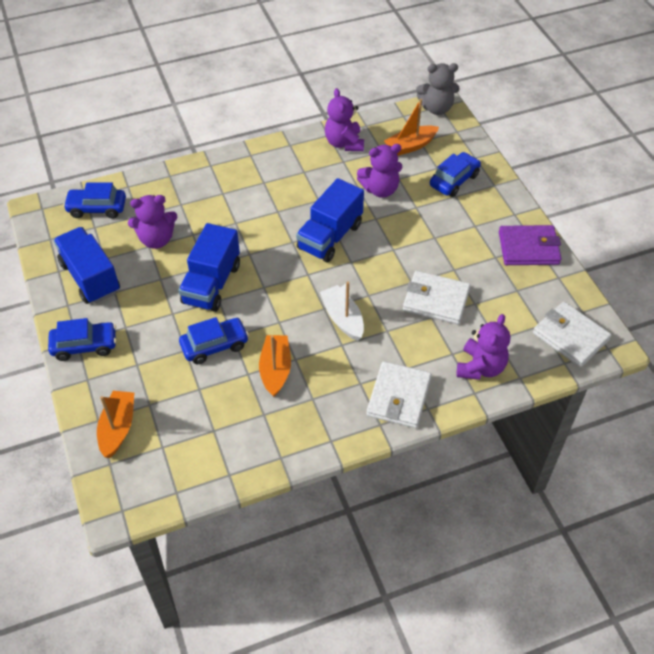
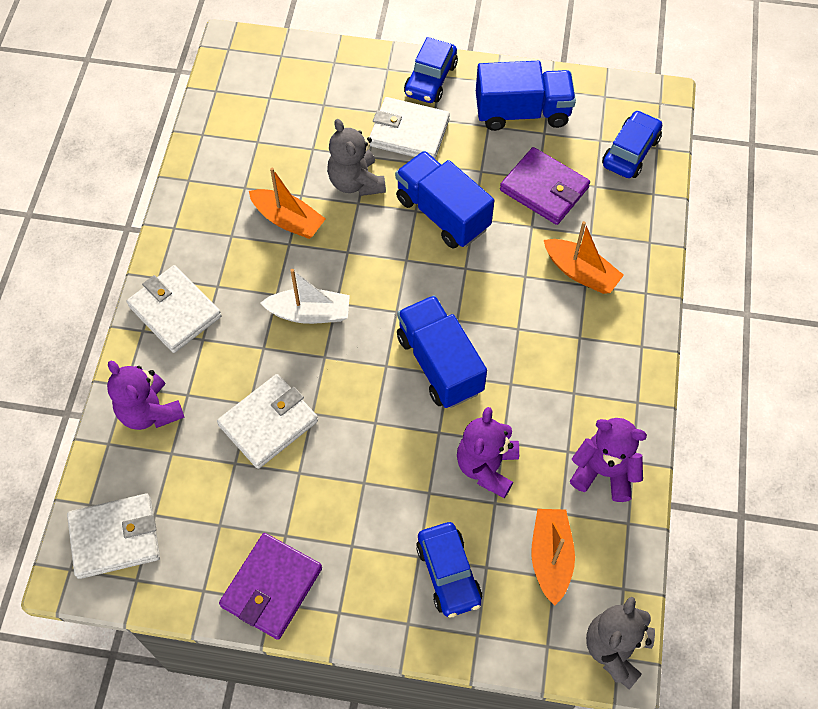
camera: 120 degrees right, 10 degrees up
(118, 428) = (314, 73): orange boat -> orange boat (581, 272)
(148, 335) = (409, 132): none -> white wallet
(156, 239) = (544, 189): purple teddy bear -> purple wallet
(214, 345) = (356, 182): blue car -> grey teddy bear

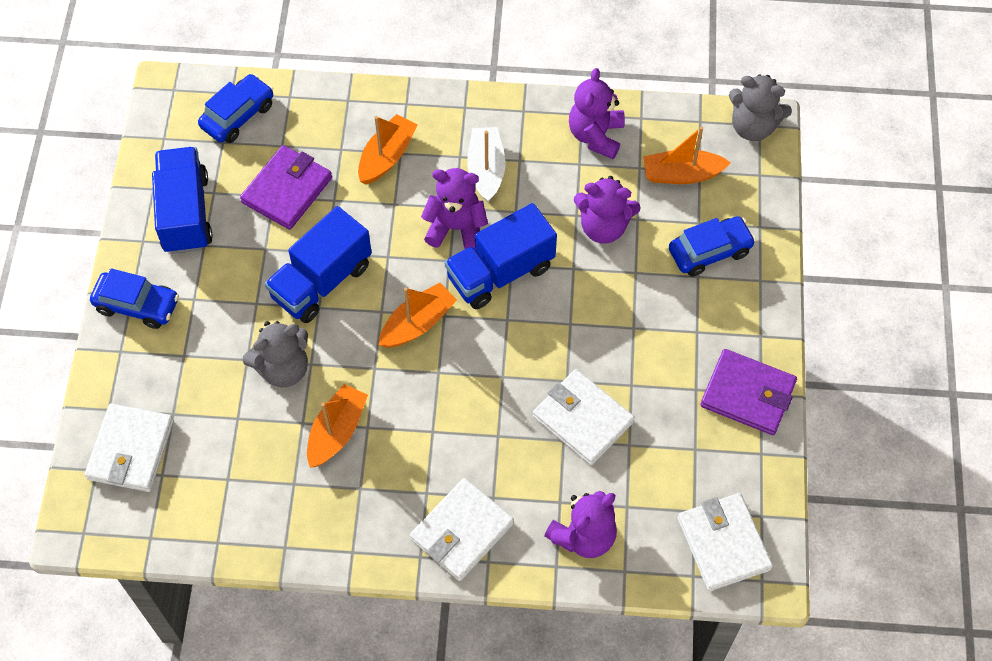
camera: 95 degrees left, 0 degrees up
(309, 313) = (453, 396): white boat -> white boat (486, 169)
(389, 289) = (418, 323): none -> orange boat
(409, 132) = (214, 321): white wallet -> white wallet (131, 450)
(494, 328) = (456, 228): none -> purple teddy bear
(630, 152) = (238, 115): blue car -> blue car turned 105 degrees clockwise

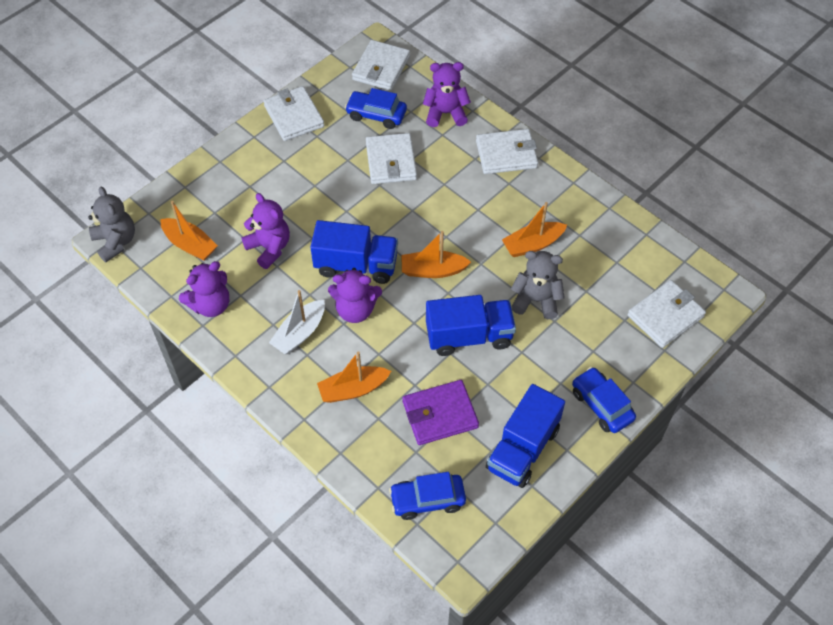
camera: 140 degrees left, 5 degrees down
(456, 228) = (355, 310): purple teddy bear -> purple teddy bear turned 45 degrees counterclockwise
(709, 251) = (227, 193): blue car -> blue car (376, 115)
(748, 394) = (294, 116): purple wallet -> white wallet

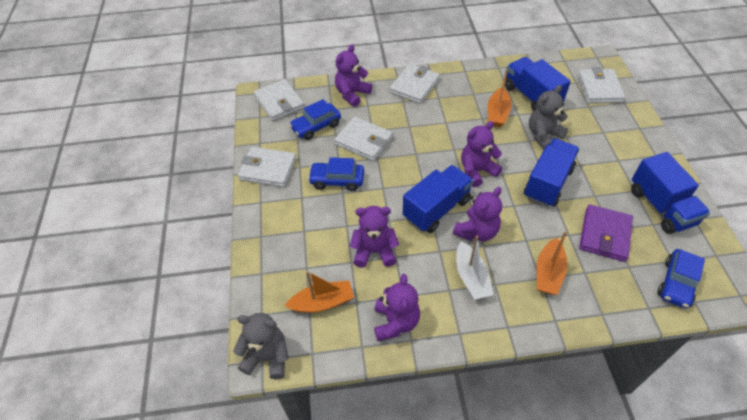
camera: 50 degrees left, 5 degrees down
(433, 270) = (477, 171): orange boat -> purple teddy bear
(589, 260) = (531, 96): none -> blue truck
(601, 405) = (649, 151): blue car -> blue car (337, 180)

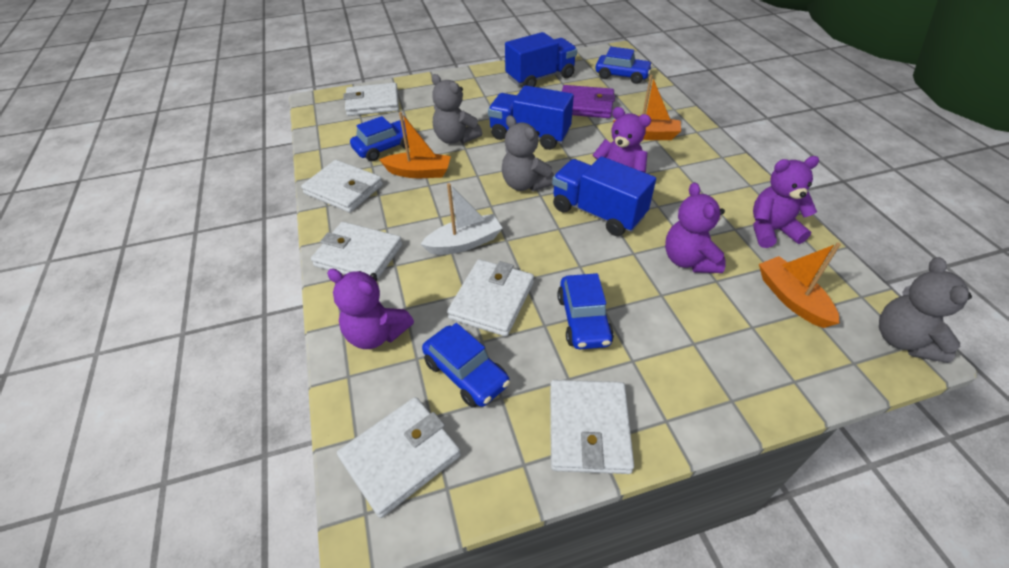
camera: 100 degrees left, 5 degrees down
(471, 277) = (680, 181): white boat -> white boat (464, 243)
(477, 171) = (525, 184): purple teddy bear -> grey teddy bear
(481, 77) = (344, 189): none -> white wallet
(531, 96) = (385, 147): blue truck -> blue car

